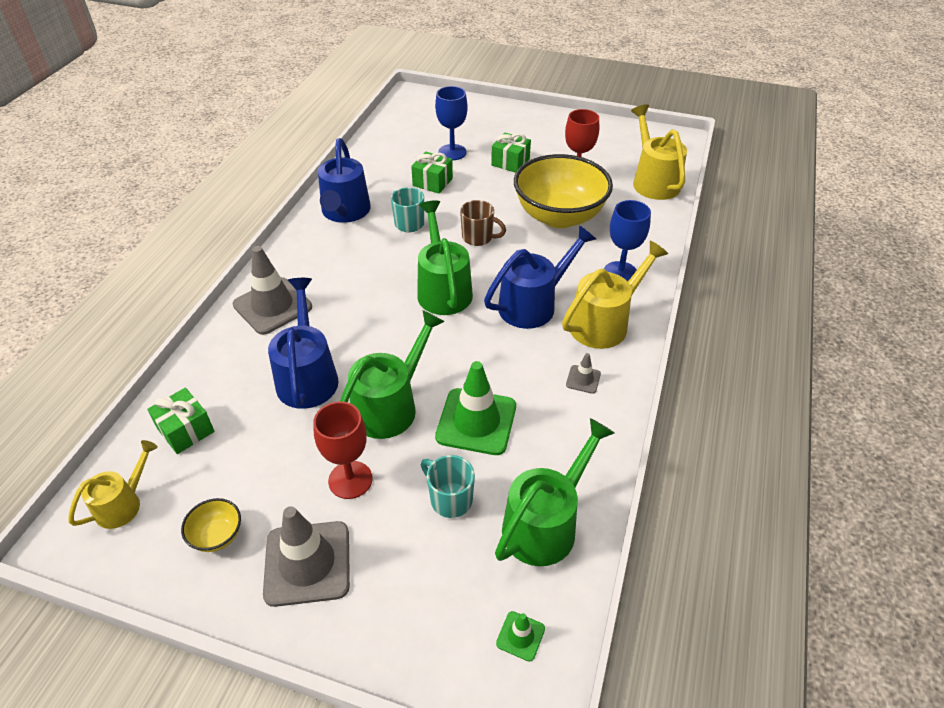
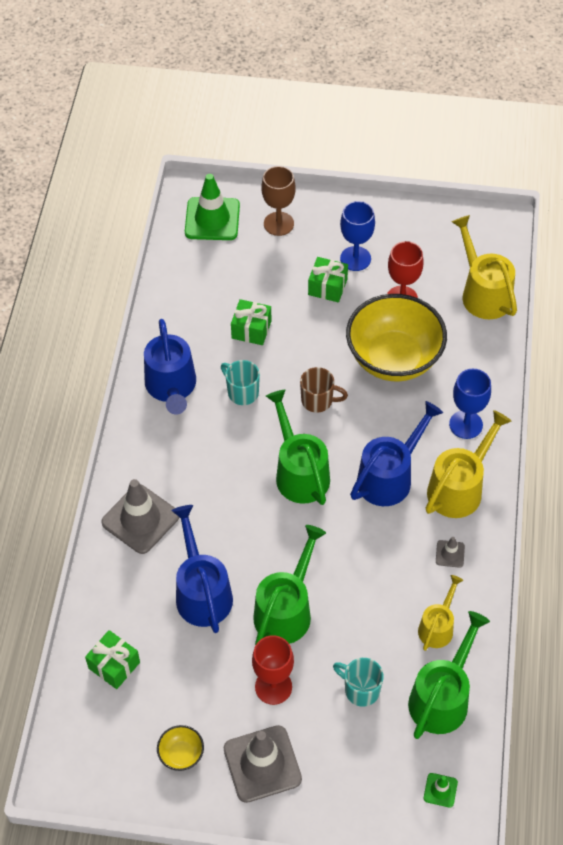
camera: 10 degrees left, 10 degrees up
(123, 503) = (91, 741): yellow watering can -> yellow watering can (438, 626)
(452, 152) = (261, 281): blue goblet -> blue goblet (355, 258)
(476, 421) = (365, 613): green traffic cone -> green traffic cone (212, 219)
(479, 120) = (278, 224): none -> brown goblet

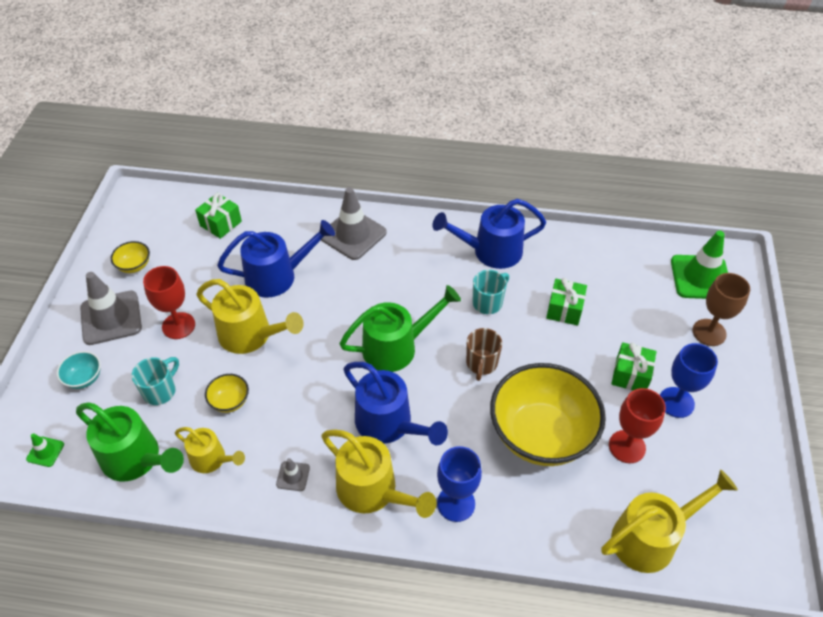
camera: 90 degrees right, 5 degrees down
(286, 609) = (251, 335): green watering can -> yellow watering can
(347, 773) = (84, 378): none -> turquoise bowl
(370, 619) = (230, 401): none -> yellow bowl

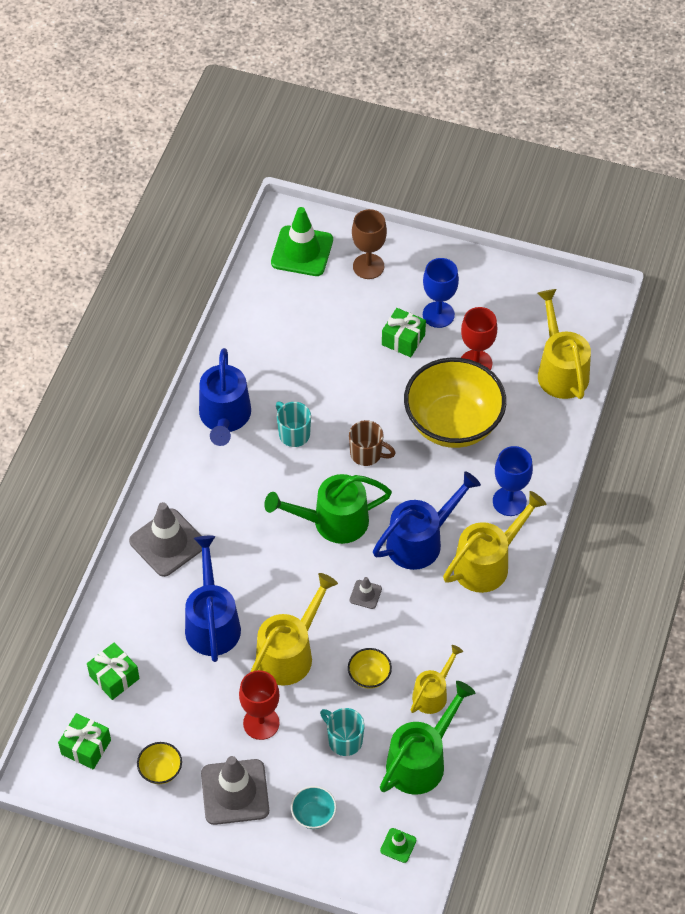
camera: 80 degrees left, 5 degrees up
(293, 476) = (462, 626): grey traffic cone -> grey traffic cone (365, 594)
(397, 347) = (332, 522): green watering can -> green watering can turned 90 degrees counterclockwise
(564, 309) = (316, 372): green gift -> green gift (86, 747)

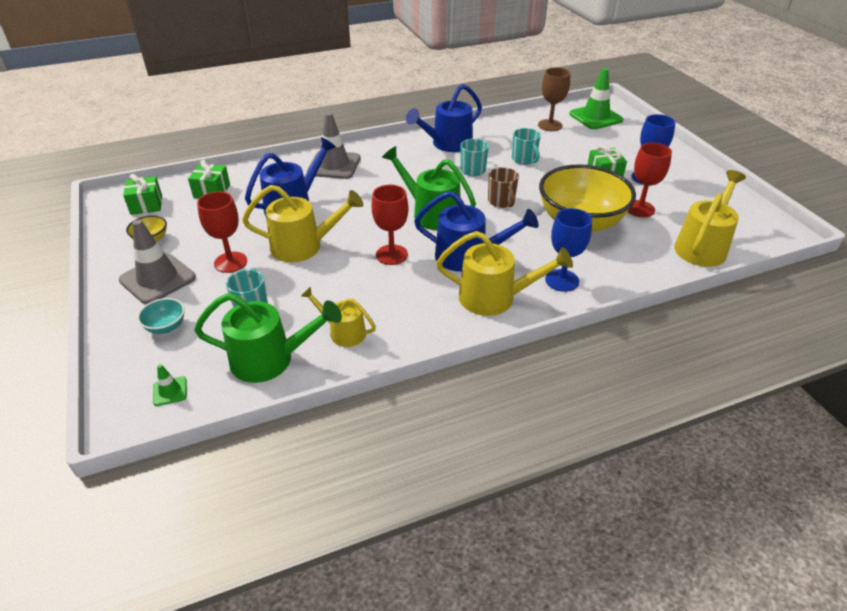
camera: 50 degrees right, 15 degrees down
(317, 379) = (524, 159): none -> turquoise mug
(365, 594) = (392, 255): grey traffic cone -> red goblet
(368, 266) = (628, 140): brown goblet -> brown goblet (550, 125)
(369, 676) = (323, 291): yellow bowl -> none
(433, 693) = (343, 332): yellow watering can -> yellow watering can turned 150 degrees counterclockwise

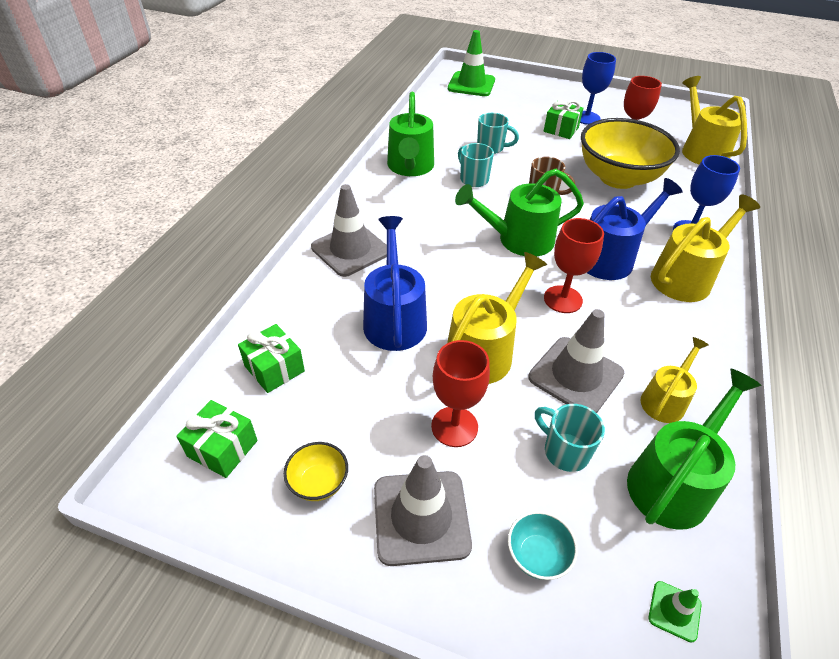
camera: 50 degrees left, 5 degrees up
(322, 287) = (575, 375): none -> grey traffic cone
(343, 332) = (665, 400): yellow watering can -> yellow watering can turned 150 degrees clockwise
(447, 144) = (410, 167): blue watering can -> green watering can
(550, 125) = (453, 107): brown goblet -> none

